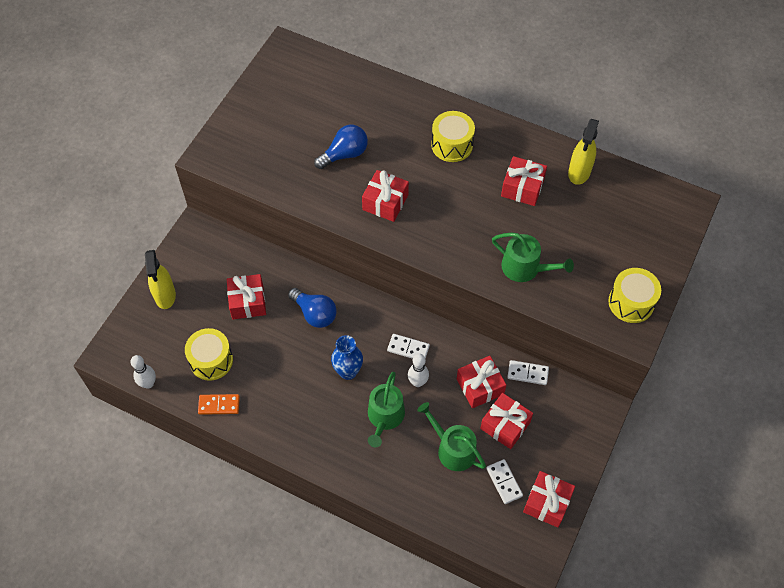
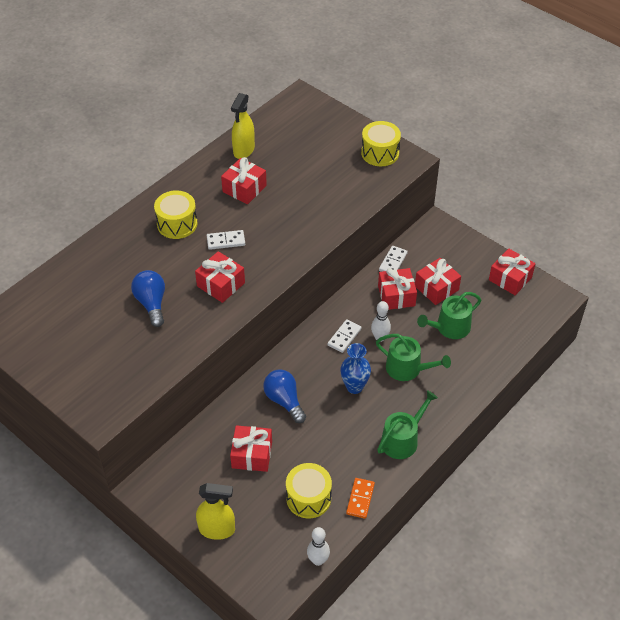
camera: 75 degrees left, 10 degrees down
(315, 314) = (284, 401): blue light bulb -> blue light bulb turned 90 degrees counterclockwise
(504, 482) = (487, 301): white domino -> white domino (226, 241)
(525, 268) = (326, 206): green watering can -> green watering can (402, 439)
(579, 172) = (244, 150): yellow spray bottle -> yellow spray bottle turned 75 degrees clockwise

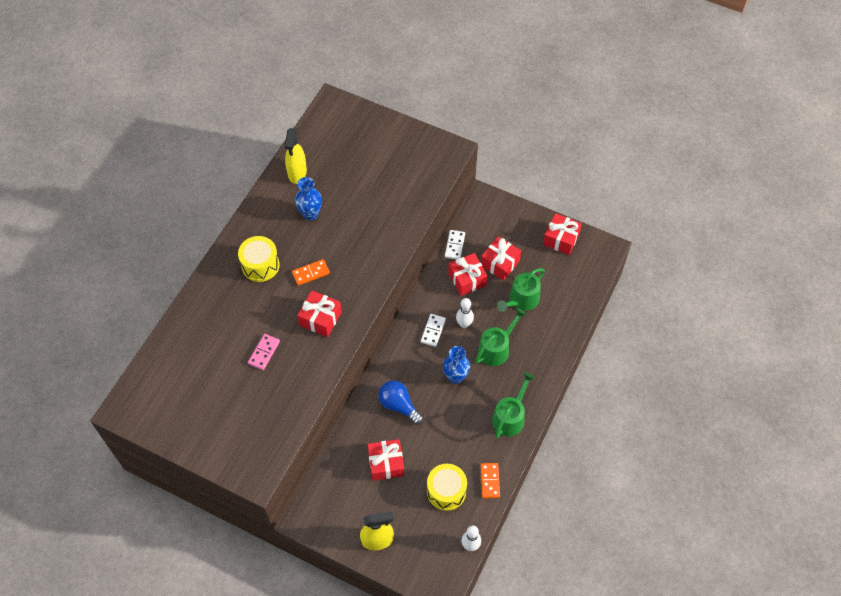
camera: 15 degrees left, 10 degrees up
(151, 303) = (264, 352): blue light bulb -> pink domino
(226, 241) = (311, 273): white domino -> orange domino
(244, 189) = (310, 214): red gift -> blue vase
(380, 153) = (423, 149): yellow drum -> none
(407, 369) = (496, 348): green watering can -> green watering can turned 60 degrees counterclockwise

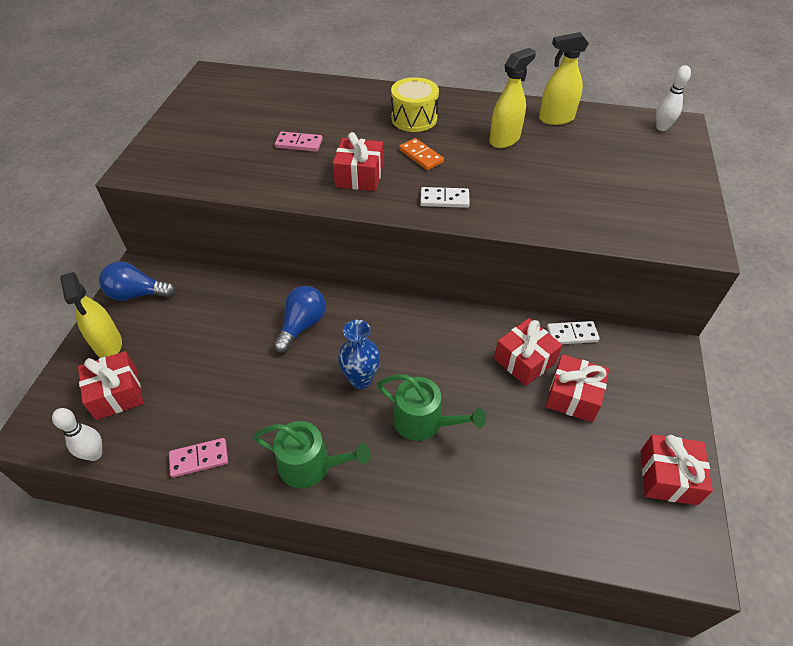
camera: 75 degrees right, 10 degrees down
(310, 214) = (504, 139): blue vase -> yellow spray bottle
(330, 520) = (137, 294): none -> blue light bulb
(386, 463) = (216, 330): red gift -> red gift (116, 393)
(433, 331) = (425, 338): white domino -> white domino (444, 199)
(446, 491) = (180, 406): yellow drum -> none
(464, 324) = (449, 372): white bowling pin -> white bowling pin (661, 128)
(490, 481) = (199, 458): orange domino -> pink domino
(521, 300) = (522, 439): green watering can -> none

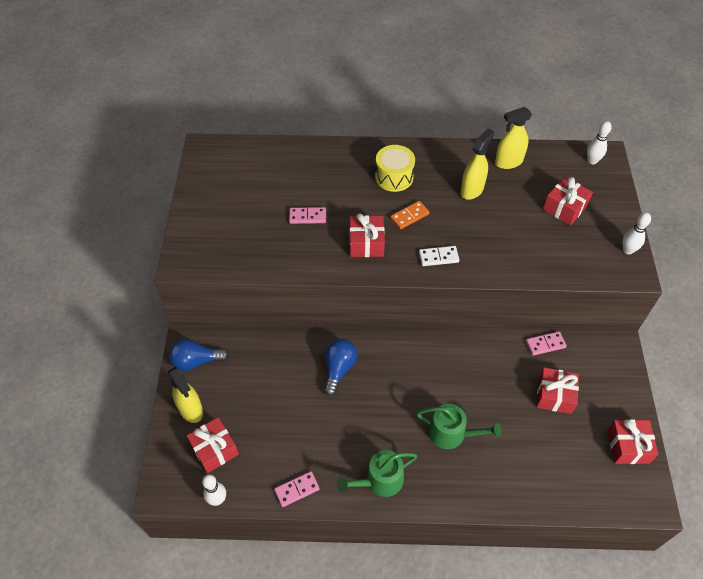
camera: 10 degrees left, 5 degrees up
(311, 465) = (379, 480): green watering can -> green watering can turned 150 degrees clockwise
(361, 379) = (397, 407): blue vase -> none
(421, 156) = (409, 216): orange domino -> orange domino turned 75 degrees counterclockwise
(524, 360) = (514, 372): red gift -> red gift (564, 208)
(572, 334) = (545, 344): white domino -> pink domino
(696, 221) = (628, 250): none -> white bowling pin

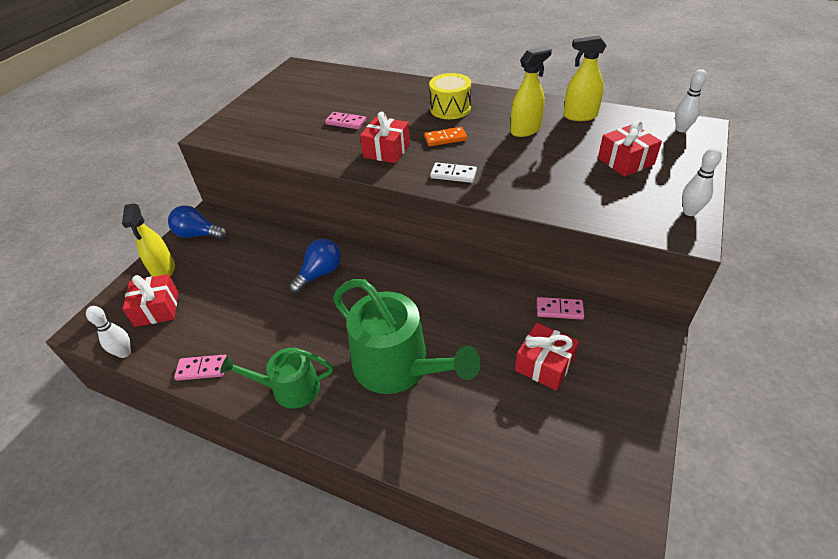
camera: 25 degrees right, 10 degrees down
(451, 433) = (398, 367): green watering can -> green watering can, size x1.70
(628, 446) = (618, 452): red gift -> none

